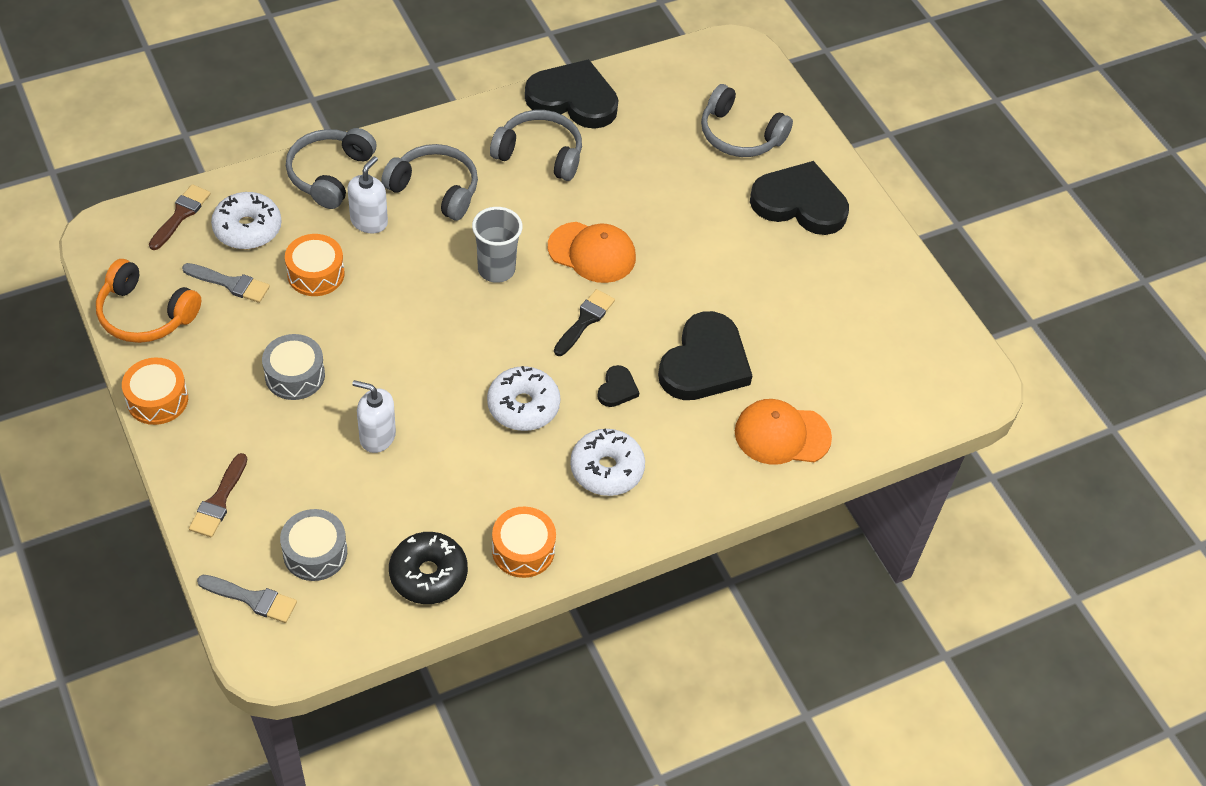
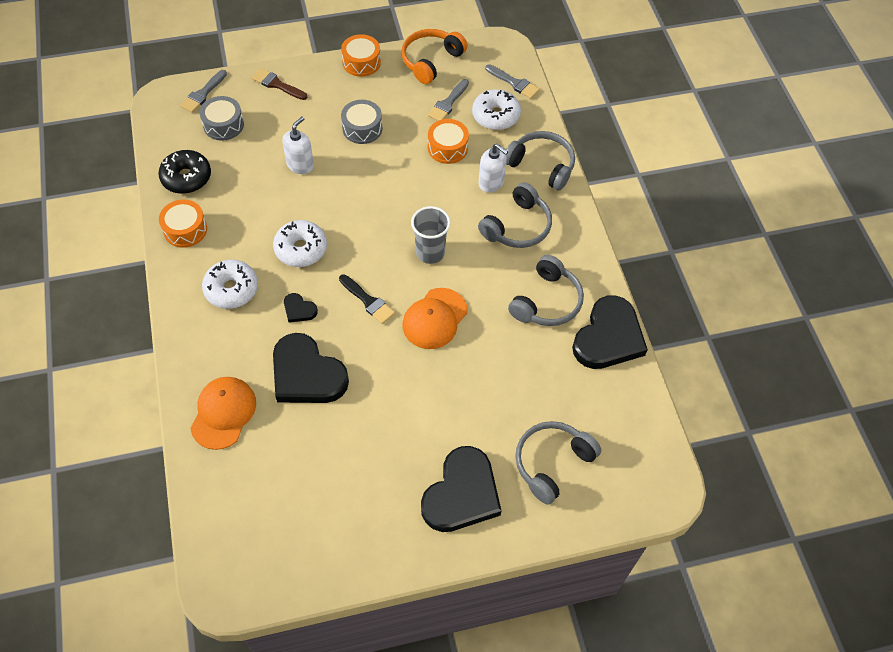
camera: 105 degrees right, 5 degrees up
(181, 215) = (514, 83): brown brush -> grey brush

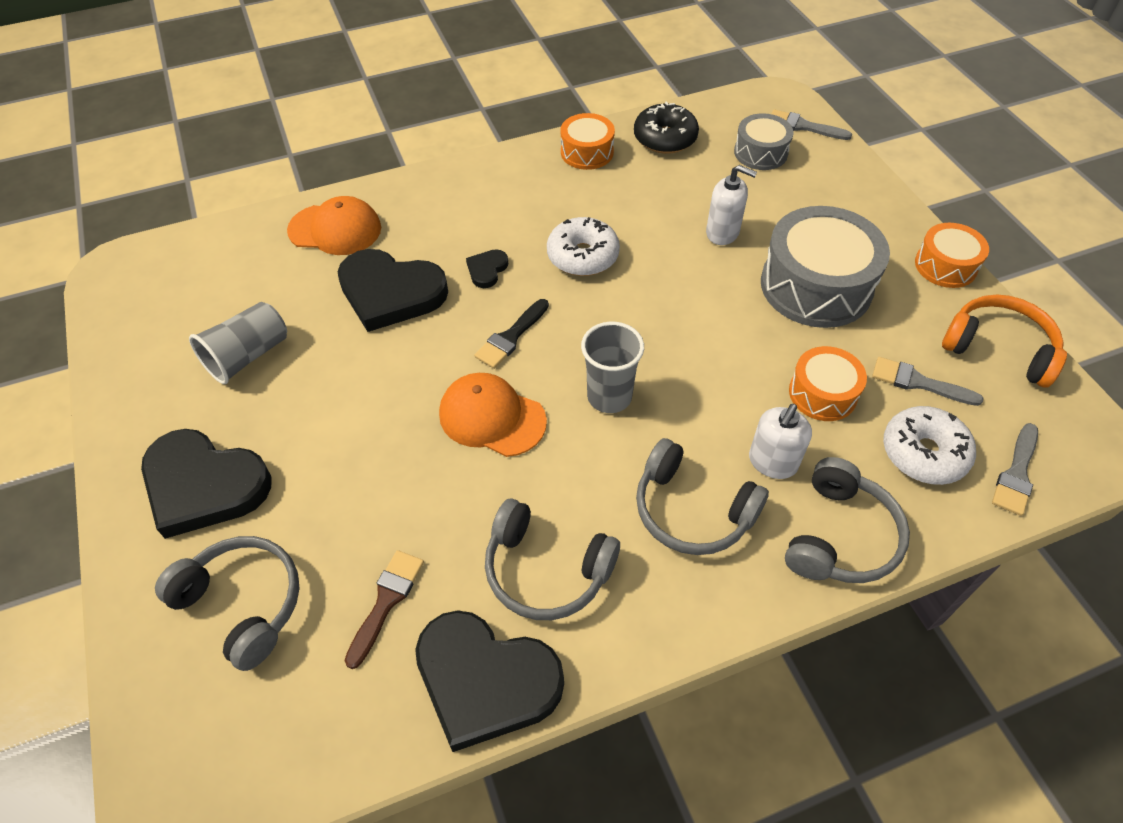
camera: 85 degrees right, 5 degrees down
(231, 289) = (508, 205): white donut -> none
(277, 84) = (854, 187): brown brush -> brown brush (386, 601)
(306, 374) = (391, 293): black heart -> black heart turned 105 degrees counterclockwise
(349, 473) = (248, 356): none -> grey cup
(362, 128) = (816, 286): grey drum -> grey drum, size x1.81

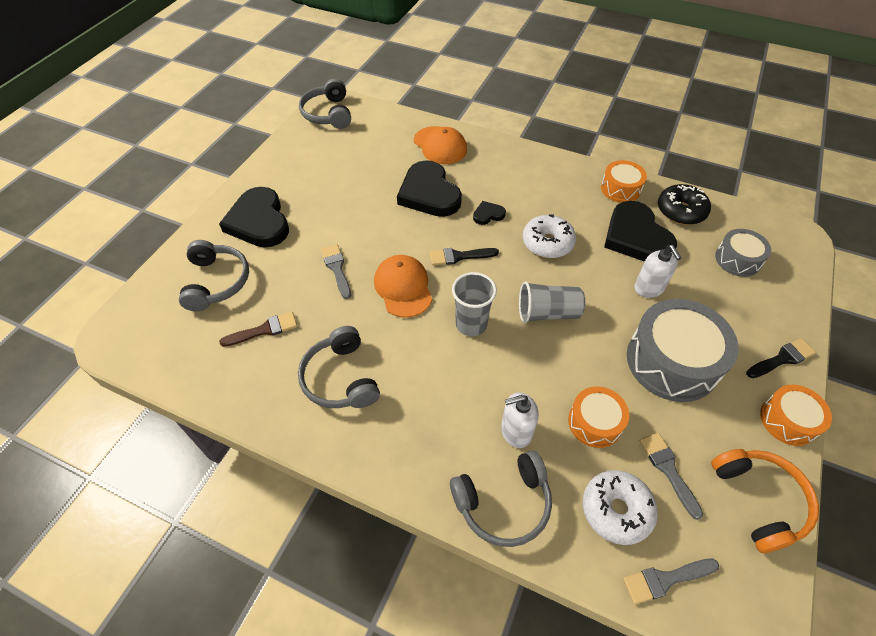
camera: 45 degrees right, 0 degrees up
(248, 356) = (337, 178): grey cup -> grey cup (547, 313)
(485, 680) = (259, 400): black heart -> black heart (636, 237)
(692, 510) = (442, 415): grey headphones -> grey headphones (328, 114)
(803, 126) = (792, 263): grey brush -> grey brush (337, 268)
(886, 216) = (782, 358): none -> black brush

